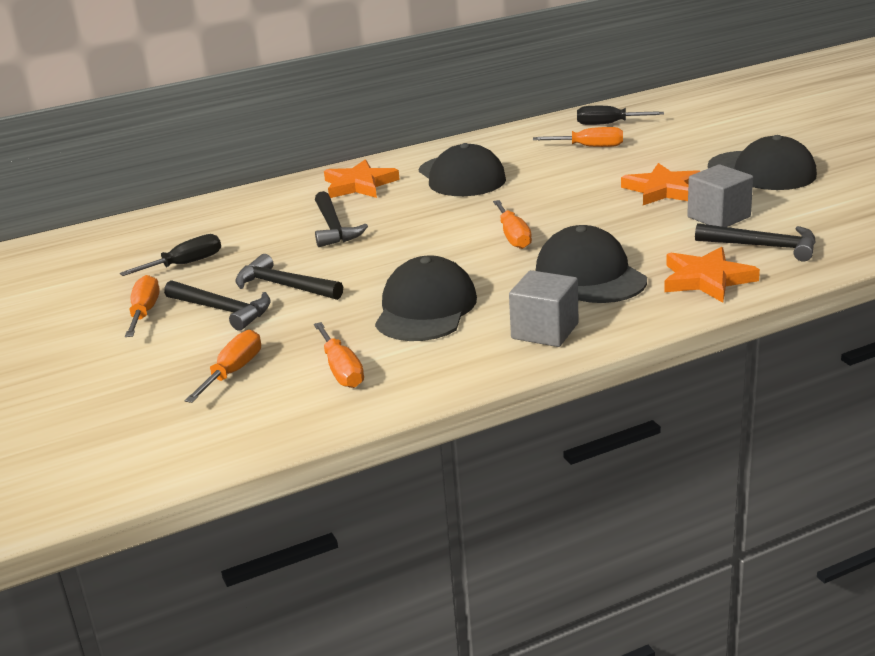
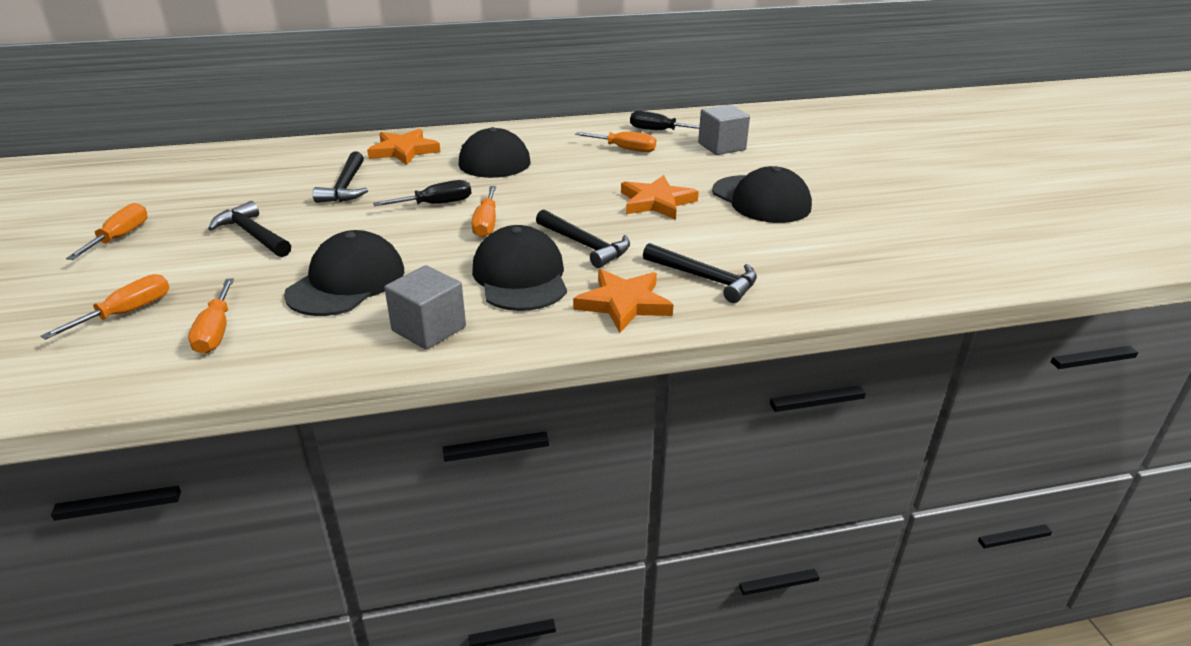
camera: 10 degrees right, 5 degrees up
(185, 264) = (198, 198): black screwdriver -> black screwdriver (436, 204)
(223, 310) = (182, 248): black hammer -> black hammer (585, 245)
(718, 217) = (686, 239): grey cube -> grey cube (721, 146)

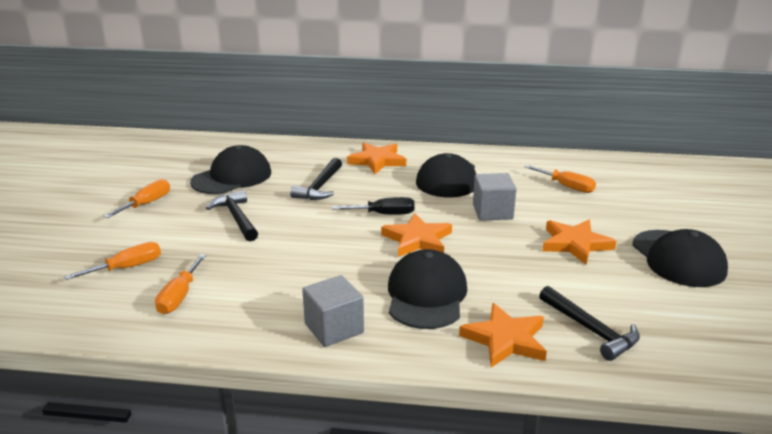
camera: 20 degrees right, 5 degrees down
(346, 282) = (288, 272): black cap -> black cap (232, 177)
(486, 224) = (417, 239): orange screwdriver -> orange star
(585, 245) = (493, 275): black hammer -> none
(658, 131) = (605, 172): black screwdriver -> none
(721, 146) = (660, 197): grey cube -> grey cube (492, 212)

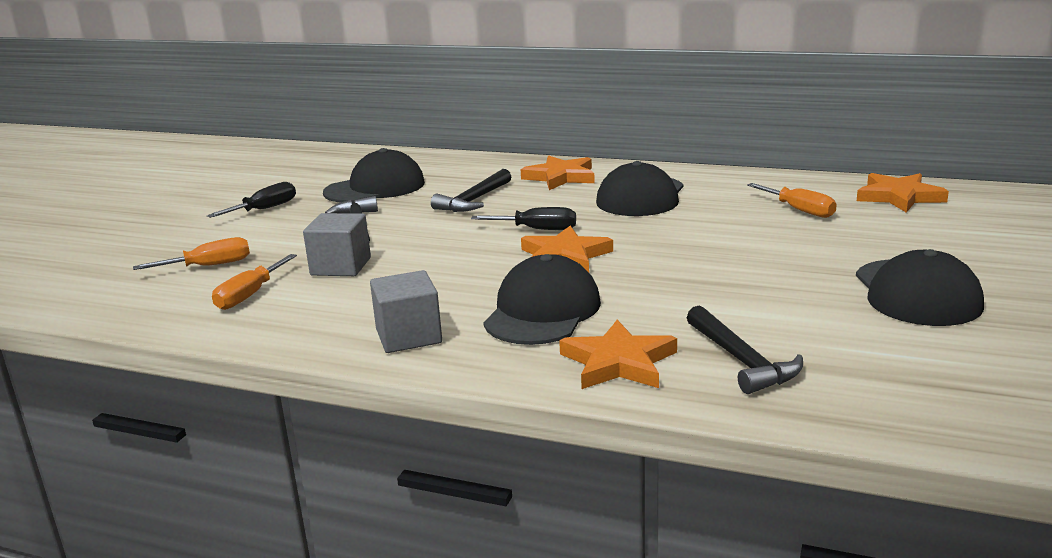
camera: 15 degrees right, 5 degrees down
(146, 204) = (264, 209): orange screwdriver -> black screwdriver
(492, 212) = (680, 232): grey cube -> grey cube (341, 266)
(575, 244) = (775, 270): orange star -> orange star (899, 197)

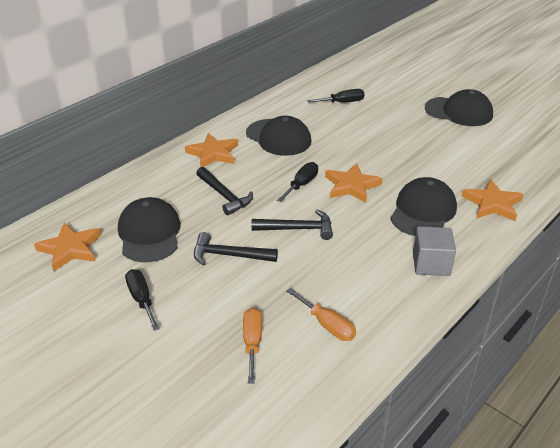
camera: 70 degrees left, 15 degrees up
(341, 266) = (304, 275): grey cube -> none
(542, 311) = (423, 211): black cap -> black cap turned 75 degrees clockwise
(742, 361) = (504, 172): black hammer -> black hammer (298, 229)
(799, 210) = (342, 102): orange screwdriver -> black screwdriver
(899, 197) = (347, 74): orange star -> orange star (70, 249)

